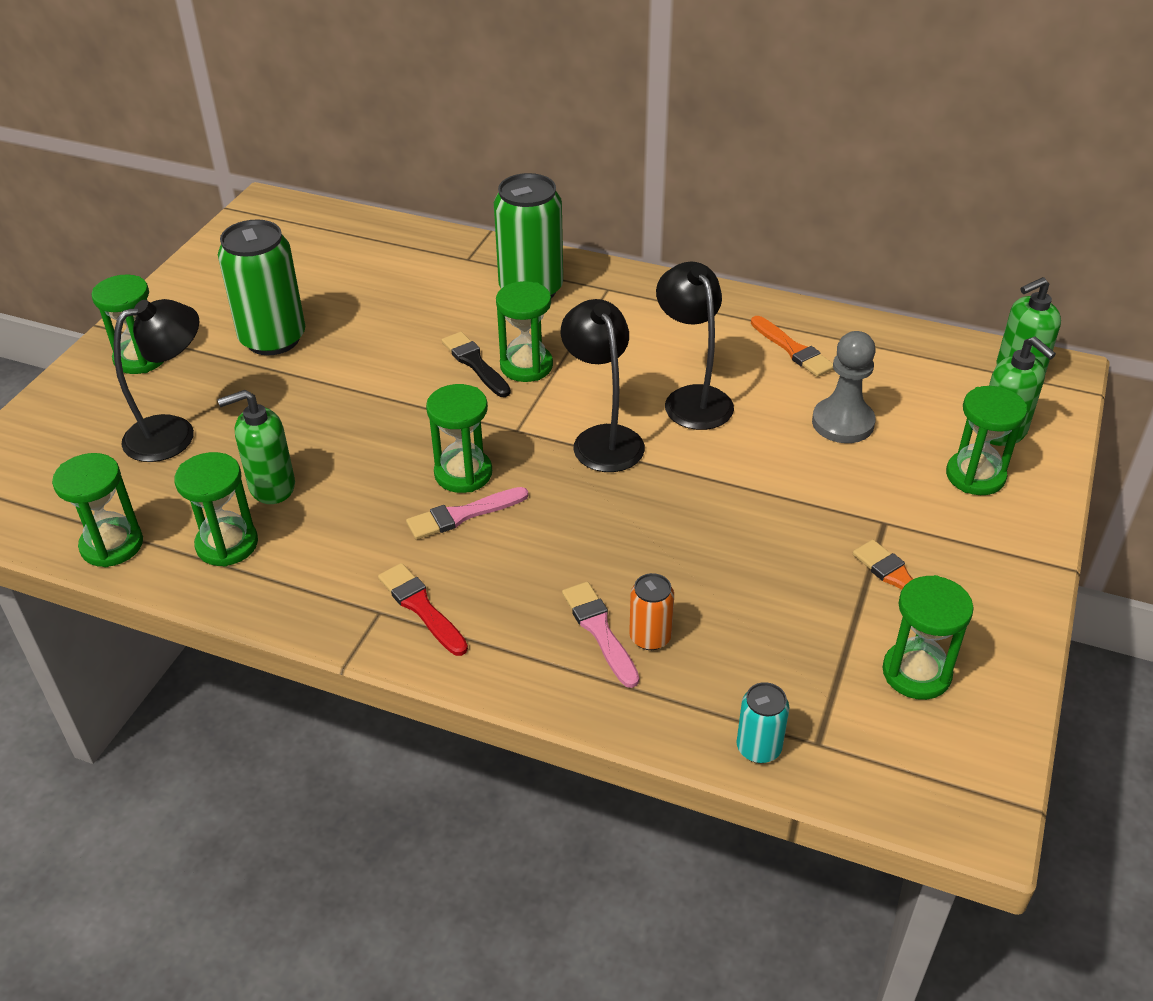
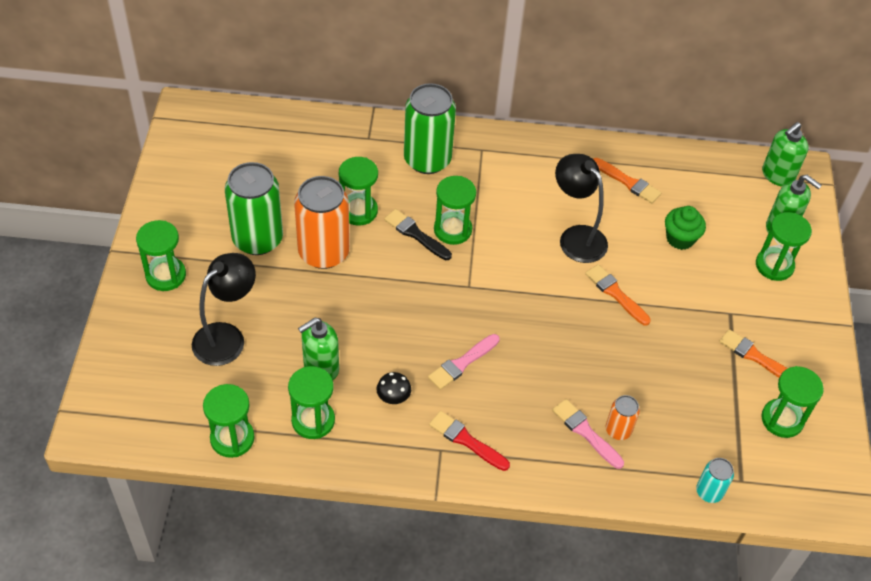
camera: 20 degrees left, 10 degrees up
(346, 365) = (323, 252): none -> orange can
(348, 538) = (393, 398): none -> black mushroom
(463, 473) = (448, 330): green hourglass -> green hourglass (358, 211)
(603, 438) = (529, 282): black lamp -> none
(720, 471) = (615, 293): none -> orange brush
(843, 423) = (680, 239): grey pawn -> green cupcake

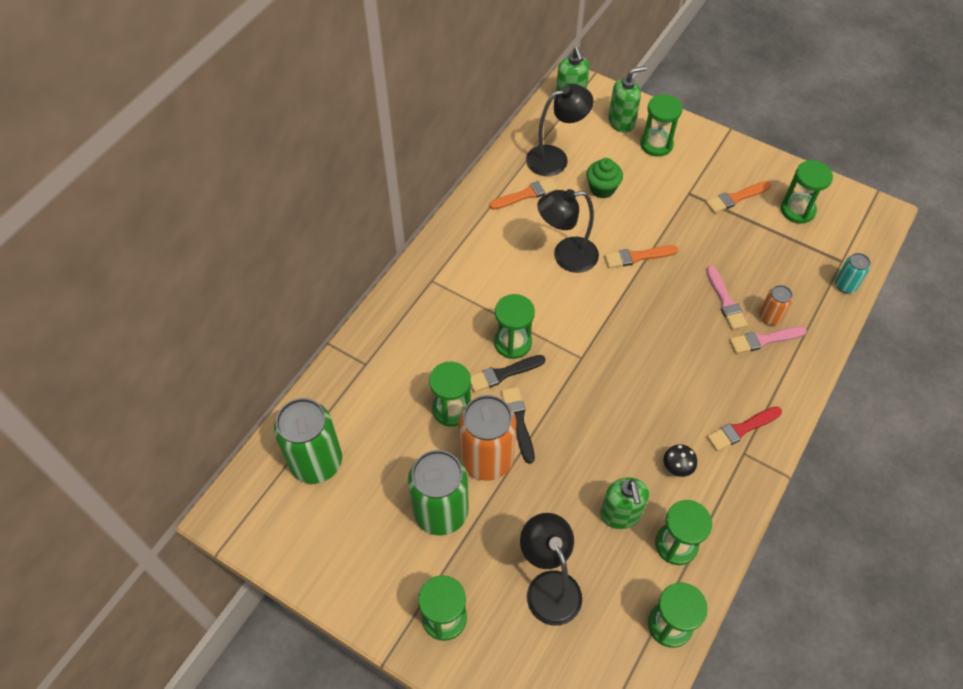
camera: 60 degrees left, 5 degrees up
(373, 261) = (518, 421): none -> black brush
(427, 160) = (420, 327): green can -> green can (316, 462)
(462, 363) = (661, 398): pink brush -> pink brush (725, 301)
(690, 189) = (555, 158): none -> black lamp

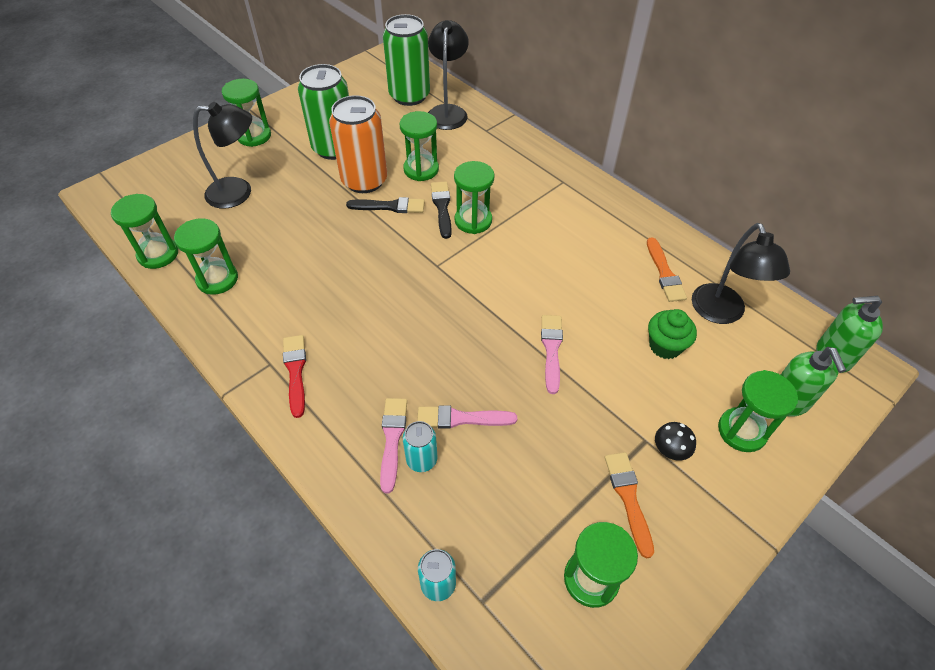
camera: 105 degrees right, 5 degrees down
(566, 256) = (568, 285): black lamp -> black lamp (448, 112)
(620, 515) = (267, 250): green soap dispenser -> none
(637, 257) = (551, 349): orange brush -> pink brush
(677, 467) = (286, 303): black mushroom -> black mushroom (669, 451)
(770, 317) = (421, 459): orange can -> turquoise can

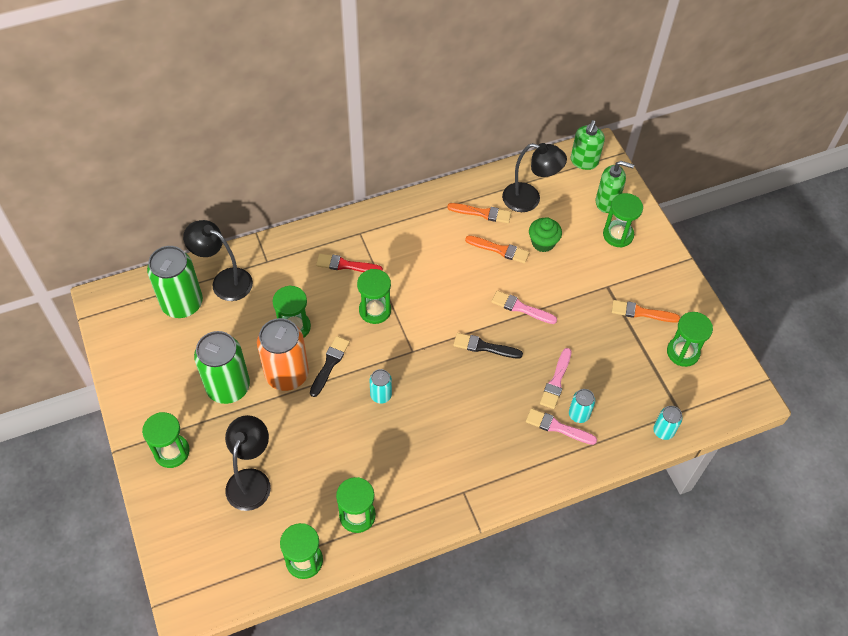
camera: 70 degrees left, 5 degrees up
(295, 371) = (478, 475): red brush -> red brush (346, 265)
(369, 256) = (381, 395): none -> turquoise can
(442, 207) = (349, 327): black brush -> black brush (484, 347)
(623, 305) = (500, 250): none -> orange brush
(669, 451) = (618, 277): black mushroom -> none

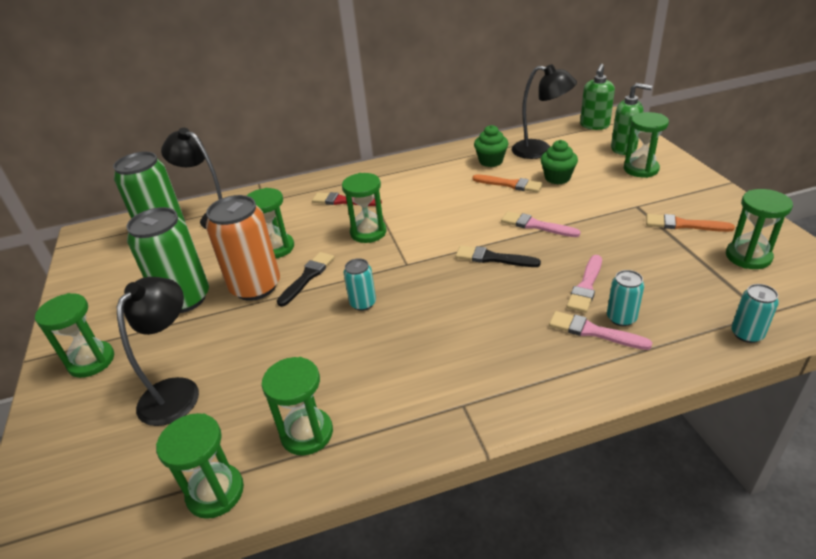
camera: 10 degrees right, 20 degrees down
(482, 213) = (491, 161): orange brush -> green cupcake

